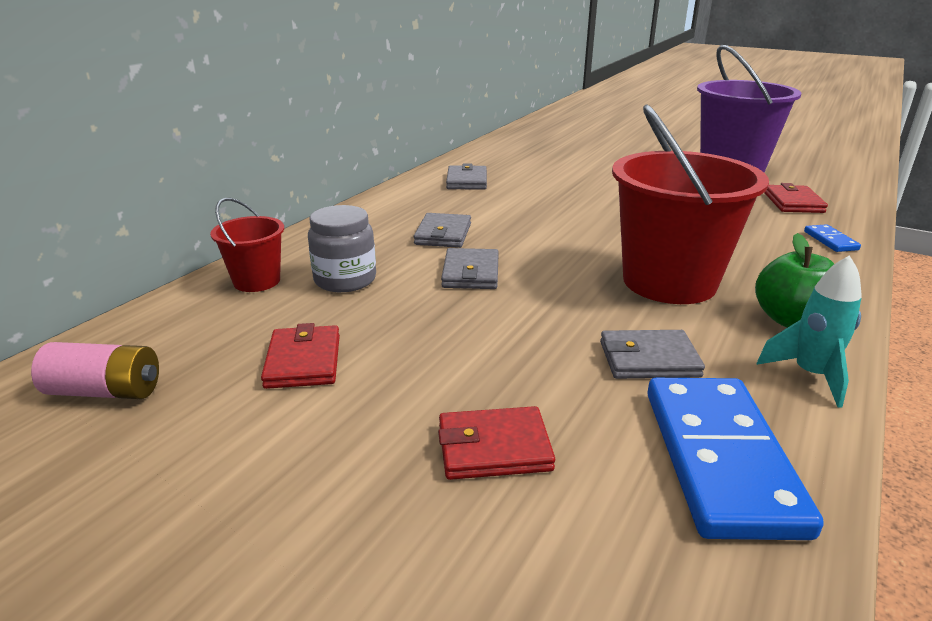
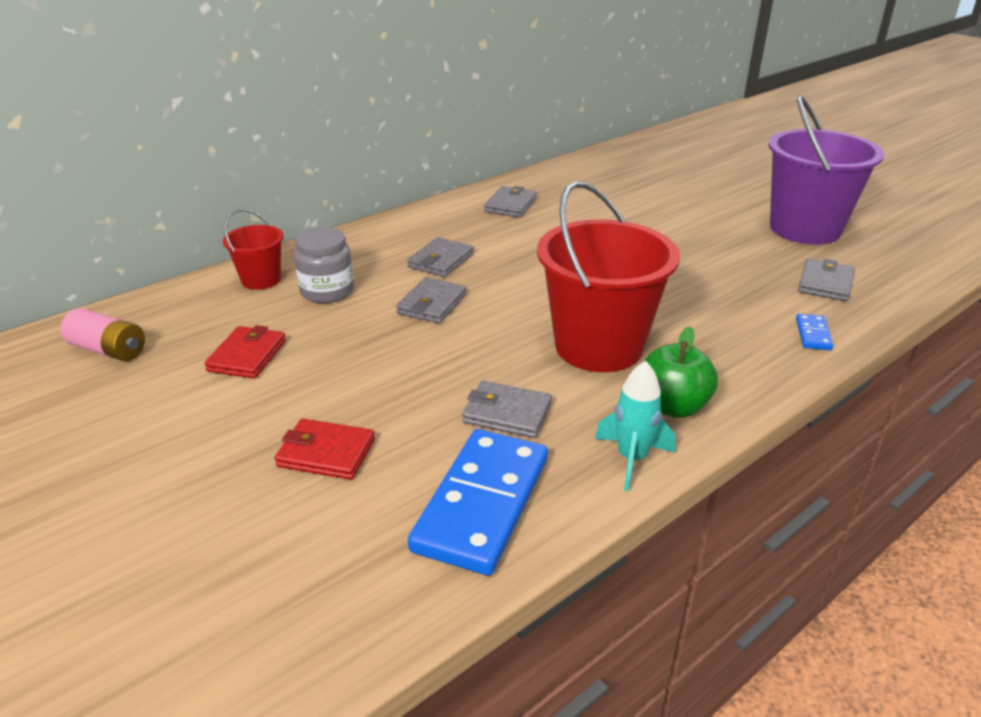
camera: 20 degrees right, 5 degrees up
(793, 202) = (825, 283): red wallet -> grey wallet

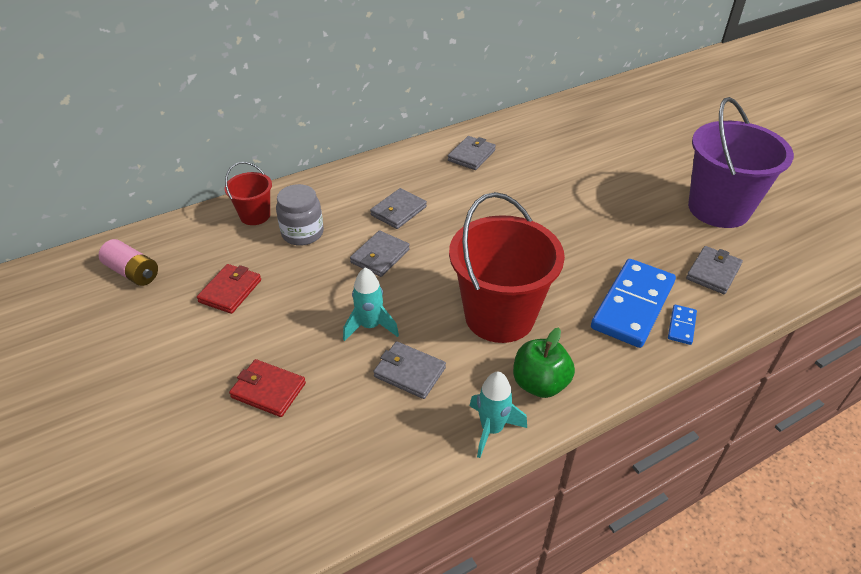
camera: 10 degrees right, 10 degrees up
(441, 373) = (370, 326): none -> turquoise rocket
(482, 503) = (368, 452): blue domino -> blue domino (632, 305)

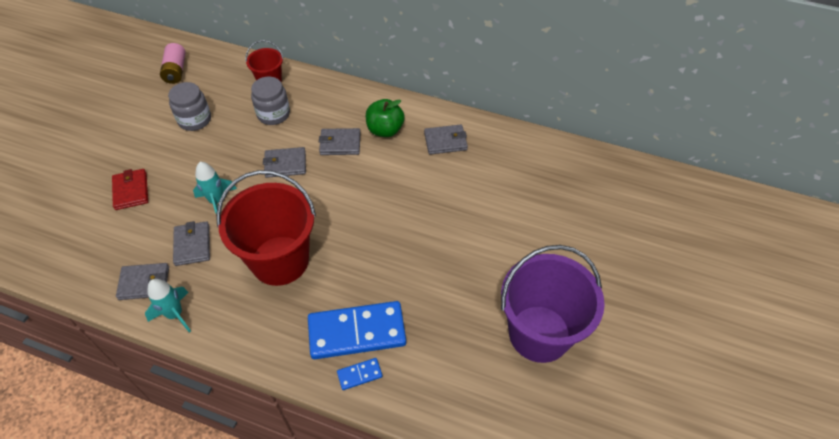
camera: 50 degrees right, 10 degrees up
(230, 291) = (195, 120): red wallet -> grey jar
(540, 384) = (233, 318): green apple -> green apple (385, 130)
(713, 272) = (445, 367): grey wallet -> grey wallet (144, 283)

